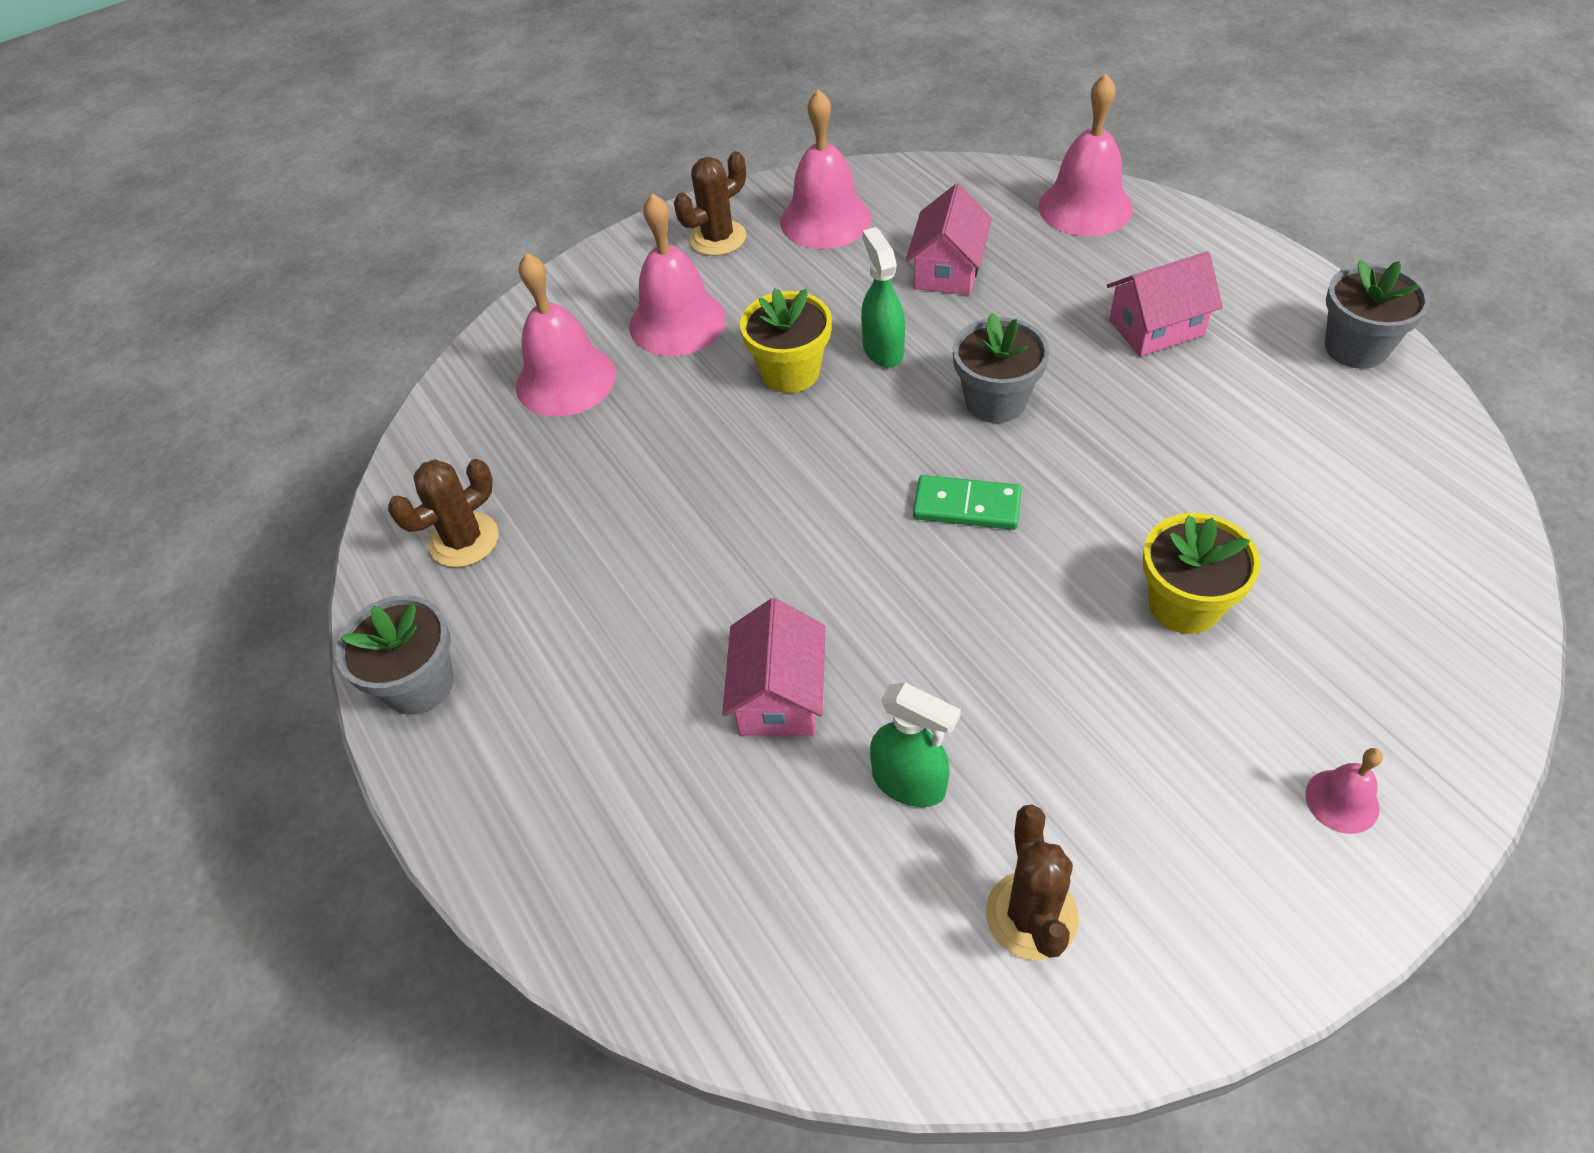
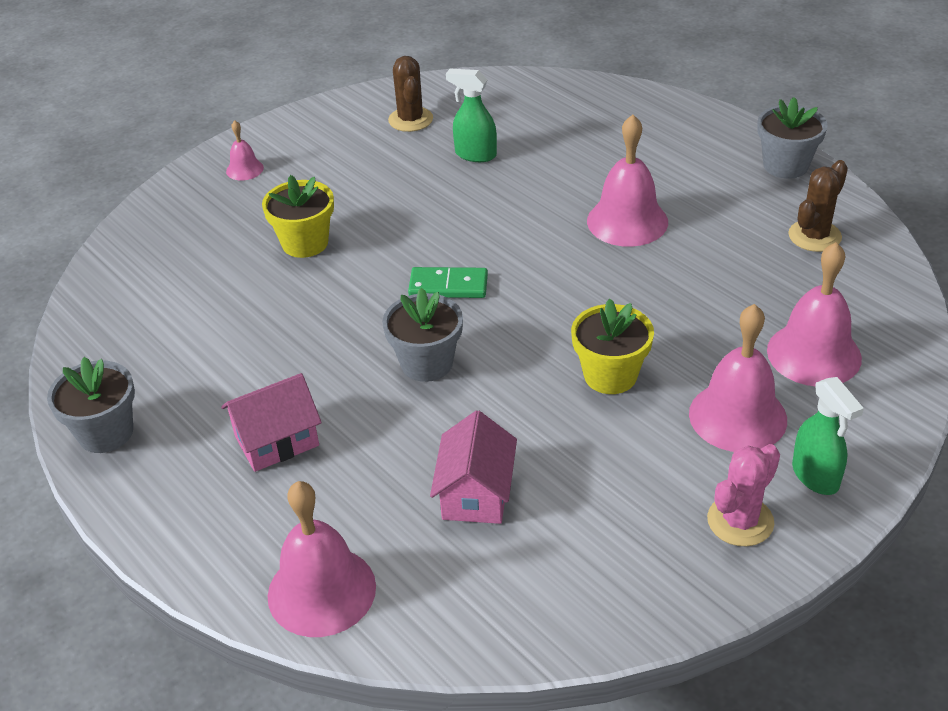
camera: 170 degrees right, 10 degrees down
(718, 238) = (740, 521): brown cactus -> pink cactus
(779, 696) = (558, 180): pink house -> none
(825, 219) = (623, 555): pink bell -> pink bell (627, 221)
(883, 350) = (530, 402): green spray bottle -> green spray bottle (815, 476)

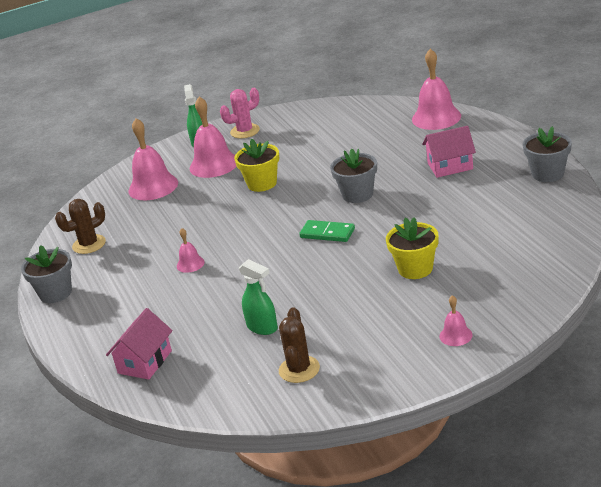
camera: 160 degrees left, 10 degrees down
(475, 493) = (355, 143): pink house -> pink house (145, 362)
(627, 221) = (190, 264): pink bell -> pink bell, size x0.50

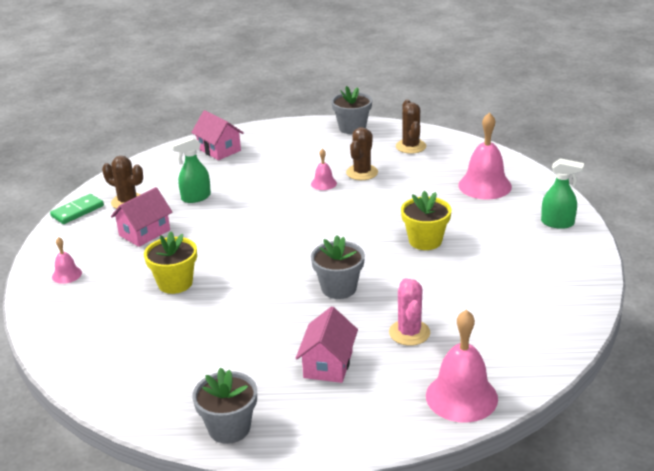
camera: 110 degrees right, 0 degrees up
(157, 251) = (362, 172): none -> brown cactus
(214, 164) = (497, 222): pink bell -> none
(245, 131) = (561, 254): pink cactus -> pink cactus (409, 333)
(327, 233) = (289, 254): green domino -> green domino (77, 211)
(350, 326) = (144, 233): none -> pink house

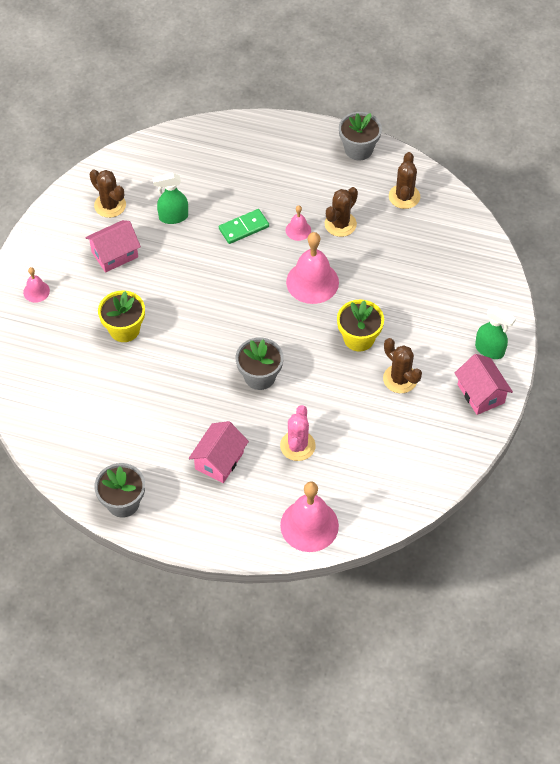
camera: 15 degrees right, 25 degrees up
(77, 211) = (62, 206): green domino -> green domino (244, 228)
(219, 150) = (216, 148): pink house -> pink house (480, 394)
(485, 185) = (448, 277): pink bell -> pink bell (312, 282)
(485, 260) = (400, 379): none -> brown cactus

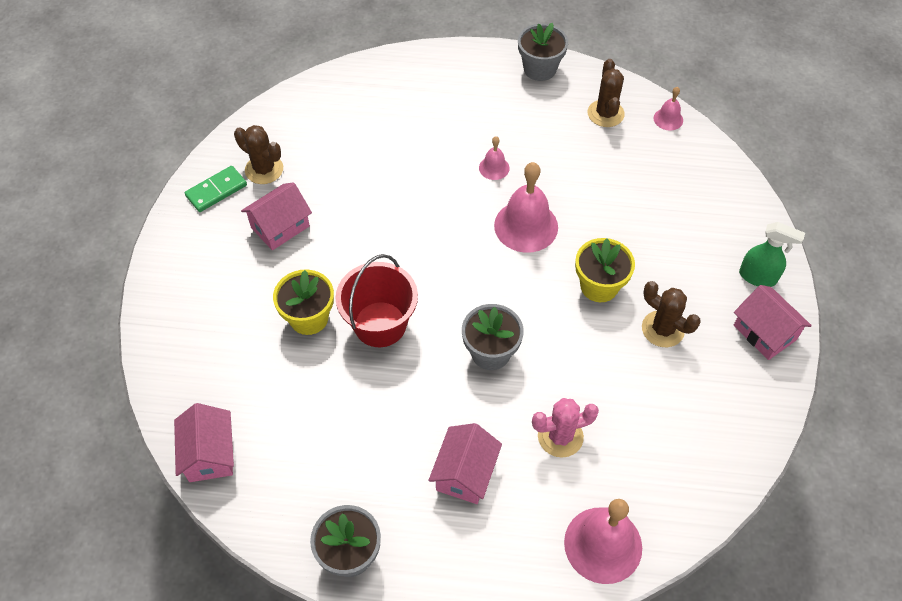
camera: 10 degrees left, 0 degrees up
(33, 418) = (210, 454): none -> pink house
(36, 291) = (189, 286): pink bell -> pink bell (668, 119)
(173, 217) = (342, 173): green spray bottle -> none
(178, 342) = (380, 324): none -> red bucket
(244, 228) = (429, 174): green domino -> green domino (216, 190)
(297, 446) = (560, 436): pink cactus -> pink cactus turned 75 degrees clockwise
(340, 224) = (541, 154): brown cactus -> none

